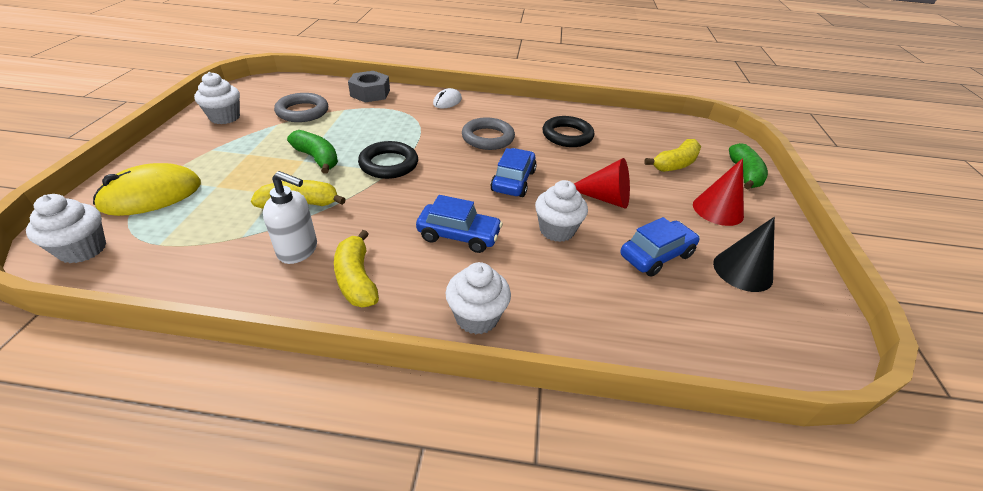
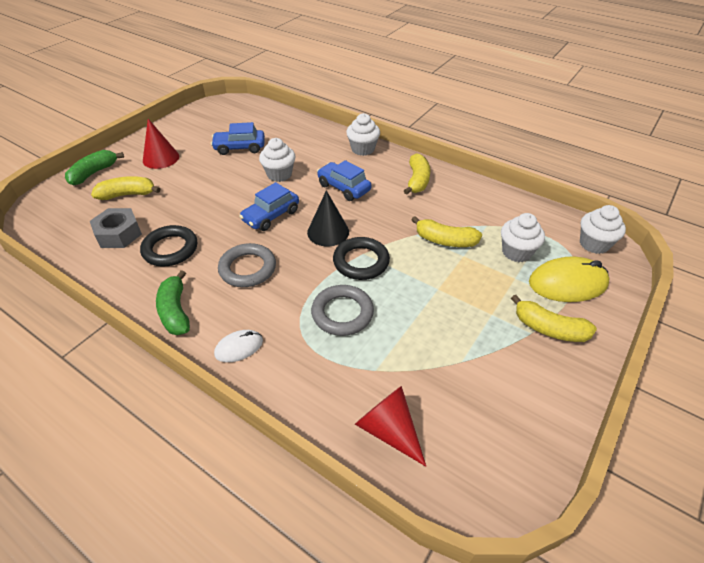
camera: 150 degrees left, 5 degrees up
(191, 155) = (549, 328): none -> yellow banana
(225, 117) = (528, 397): white cupcake -> white cupcake (516, 252)
(298, 250) = (449, 205): white soap dispenser -> none
(302, 112) = (429, 380): grey ring -> grey ring (342, 313)
(317, 158) = (424, 288): green banana -> green banana (175, 311)
(370, 93) = (327, 402): grey nut -> grey nut (119, 234)
(605, 198) = (221, 185): red cone -> red cone (389, 430)
(742, 271) = (206, 131): black cone -> black cone (328, 232)

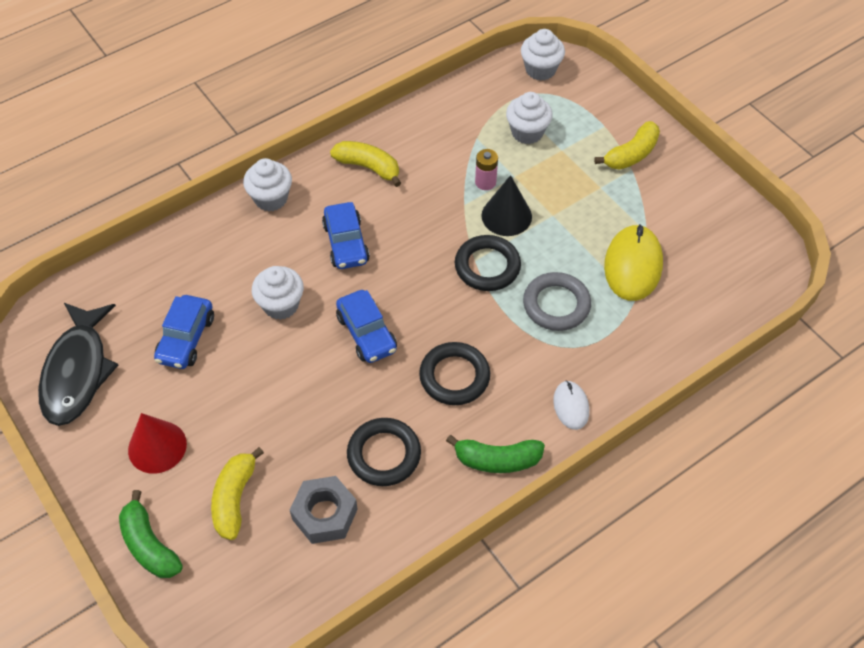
camera: 70 degrees left, 10 degrees up
(205, 121) = (77, 372): none -> black fish
(247, 268) = (454, 376): grey ring -> black ring
(328, 232) = (424, 283): black cone -> black cone (506, 216)
(344, 188) = (346, 243): blue car -> blue car turned 75 degrees counterclockwise
(389, 430) = (700, 309): red cone -> none
(445, 240) = (485, 182): yellow banana -> pink battery
(567, 283) = (583, 115): yellow mouse -> yellow mouse (633, 265)

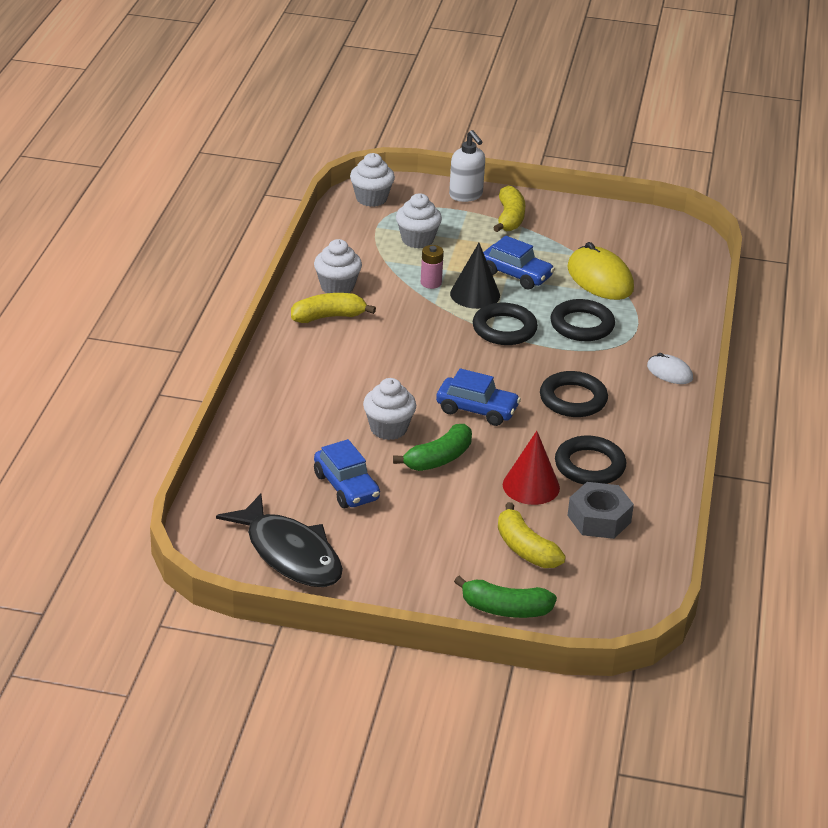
camera: 45 degrees left, 20 degrees down
(157, 447) = (424, 556): red cone -> red cone (531, 486)
(271, 198) = (280, 373): white cupcake -> white cupcake (337, 287)
(346, 243) = (381, 369): blue car -> blue car (516, 275)
(497, 460) = (665, 425): green banana -> green banana (439, 459)
(556, 305) = (582, 325): grey ring -> black ring
(622, 110) = (466, 195): none -> white soap dispenser

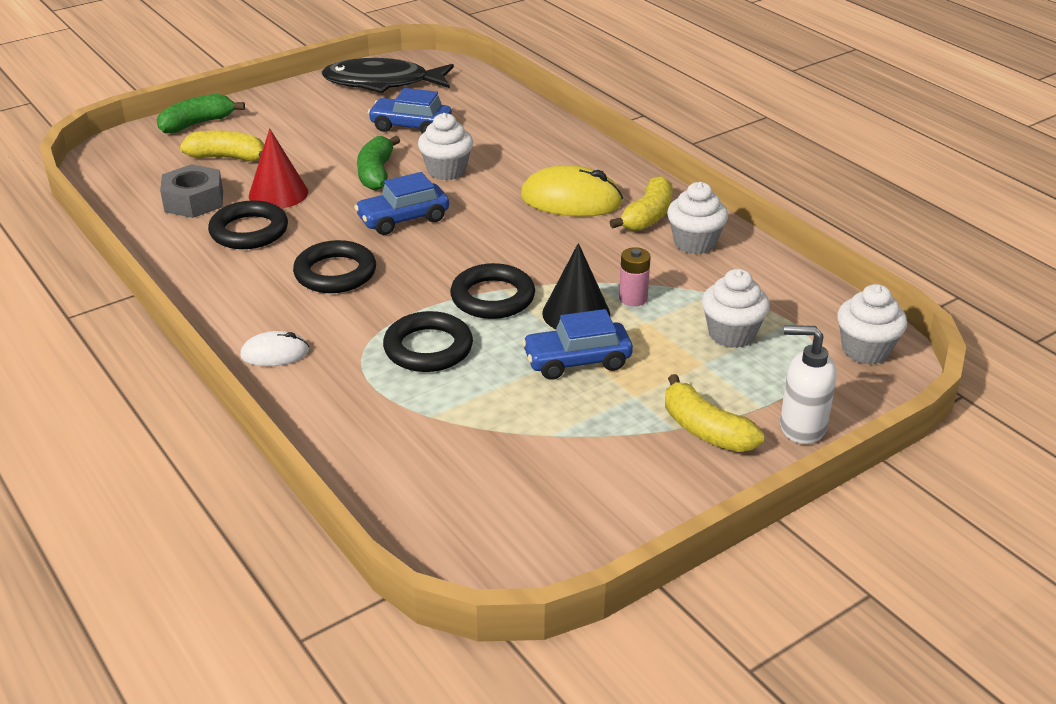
camera: 135 degrees right, 0 degrees up
(600, 278) = (490, 417): yellow mouse -> yellow mouse (571, 200)

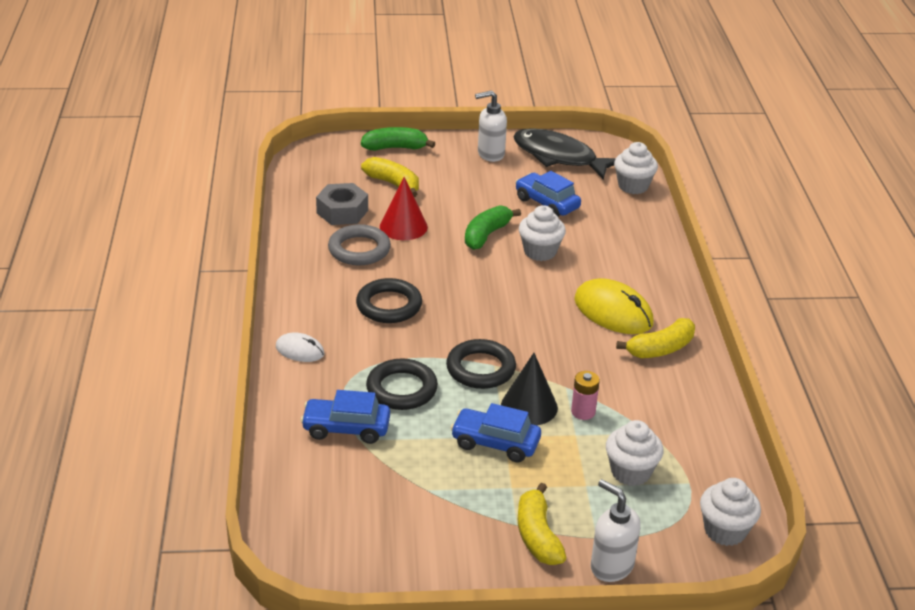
camera: 30 degrees right, 0 degrees up
(249, 231) = (359, 249): black ring -> grey ring
(308, 100) = (490, 154): none -> white soap dispenser
(403, 219) = (473, 280): blue car -> blue car (346, 428)
(694, 243) = (676, 386): white cupcake -> white cupcake (633, 186)

